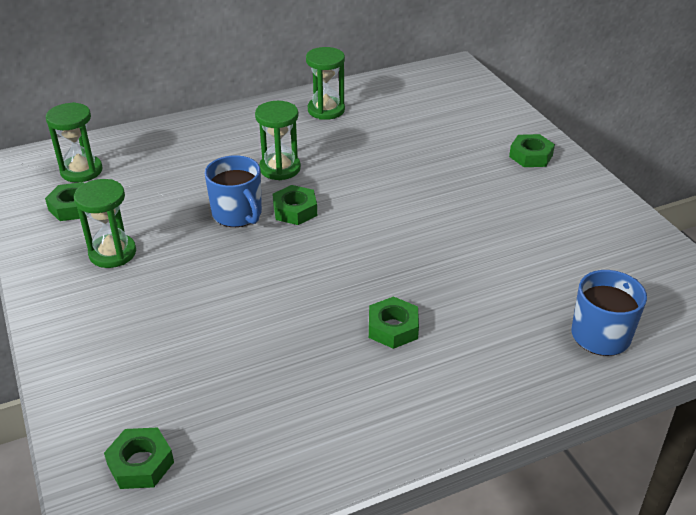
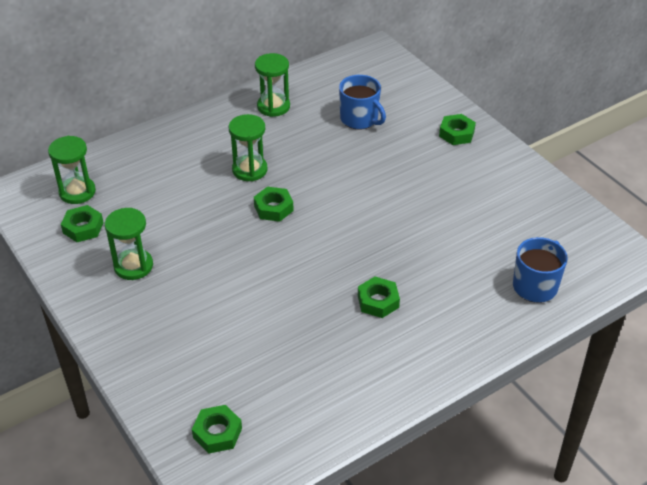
camera: 10 degrees left, 5 degrees up
(237, 214) = (226, 217): blue mug -> blue mug (360, 119)

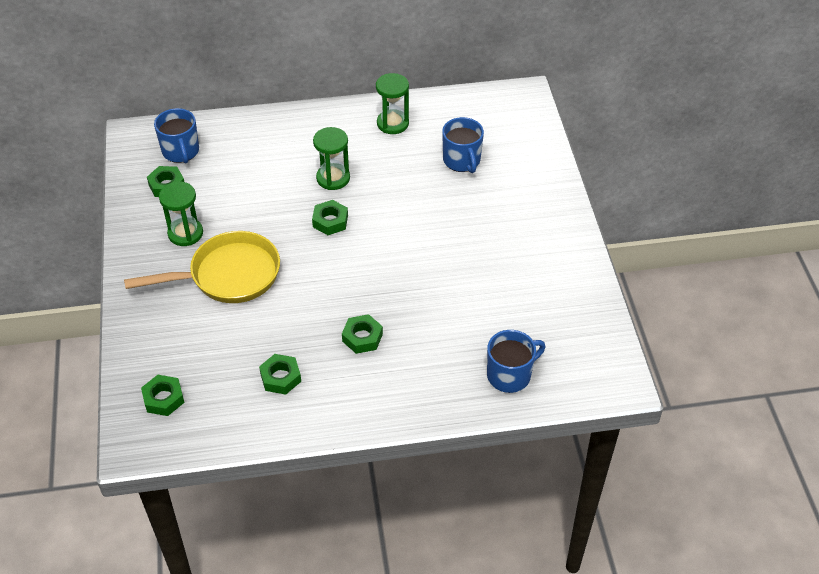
camera: 25 degrees right, 5 degrees up
(77, 192) = (181, 151): green hourglass -> blue mug
(205, 290) = (228, 275): none -> yellow pan
(456, 133) = (542, 204): green nut -> green nut (280, 377)

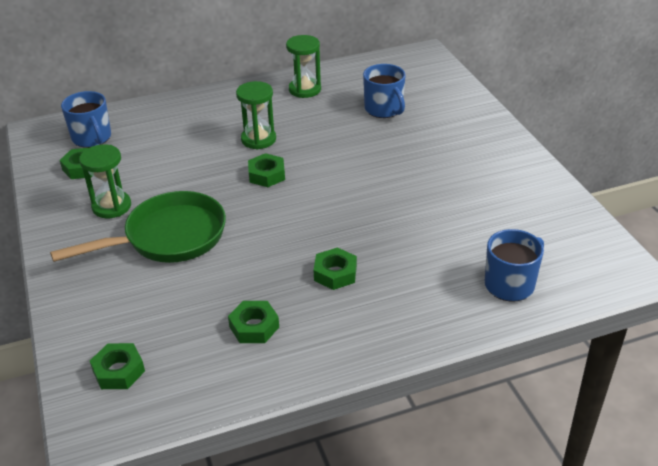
camera: 10 degrees left, 10 degrees down
(228, 275) = (168, 237): yellow pan -> green pan

